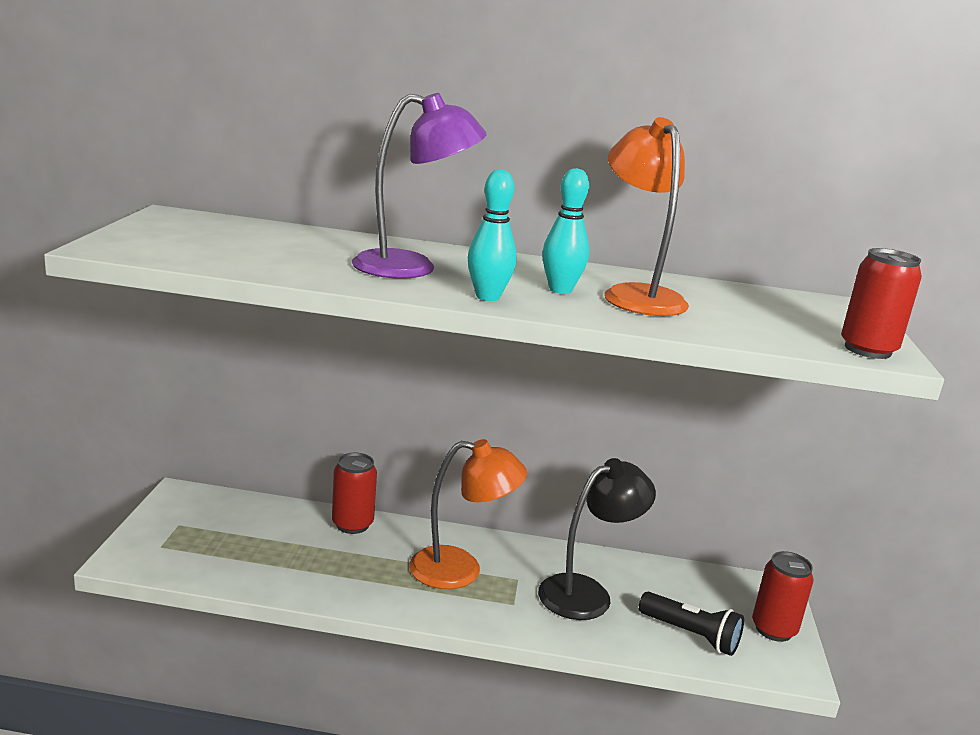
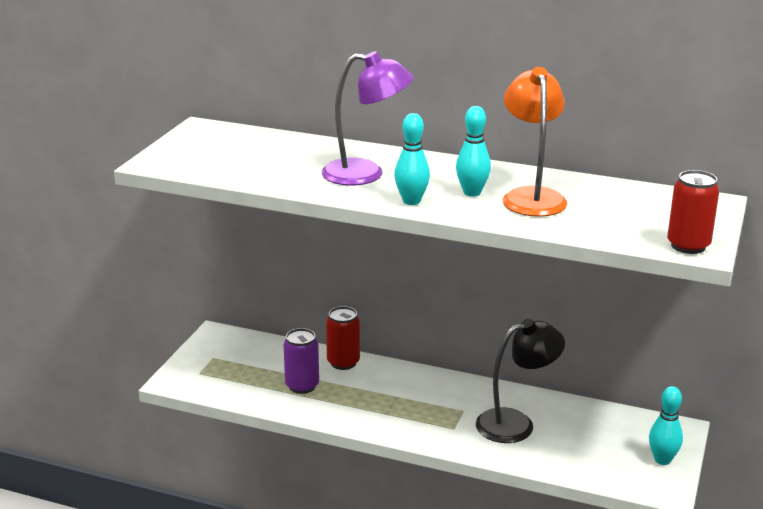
camera: 15 degrees right, 5 degrees up
(304, 557) = (302, 386): none -> purple can
(460, 570) = (419, 401): orange lamp -> none
(691, 635) = (589, 459): black flashlight -> none
(773, 629) = (662, 460): red can -> turquoise bowling pin

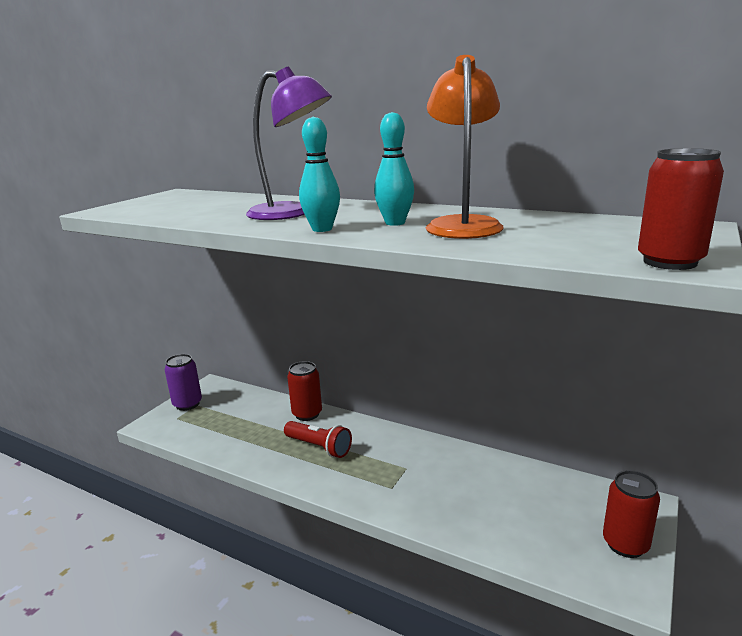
camera: 10 degrees right, 5 degrees down
(302, 386) = (260, 434): purple can -> purple can (187, 404)
(370, 395) = (319, 447): none -> red flashlight
(516, 423) = (458, 486): black lamp -> none
(662, 460) = (625, 544): turquoise bowling pin -> red can

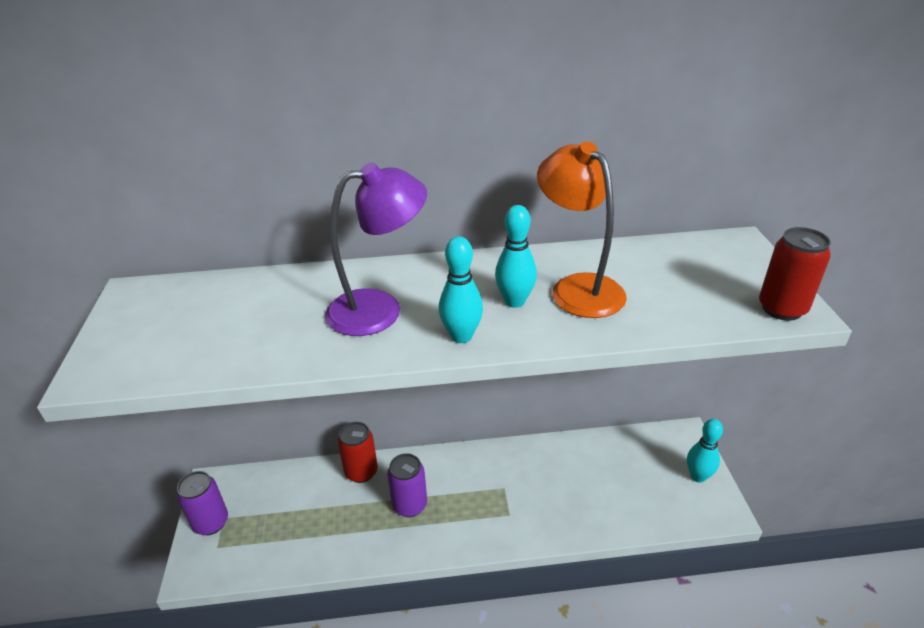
camera: 35 degrees left, 15 degrees up
(319, 447) = (409, 505): red flashlight -> purple can
(625, 544) = (698, 476): red can -> turquoise bowling pin

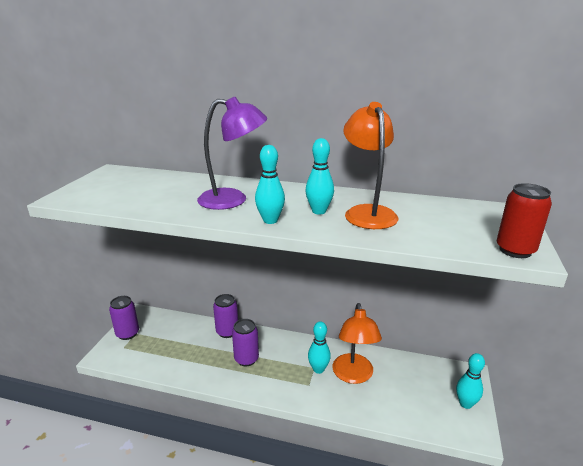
camera: 20 degrees right, 10 degrees down
(361, 472) = (227, 332): red can -> purple can
(511, 488) = (318, 369): none -> turquoise bowling pin
(557, 482) = (353, 375): none -> orange lamp

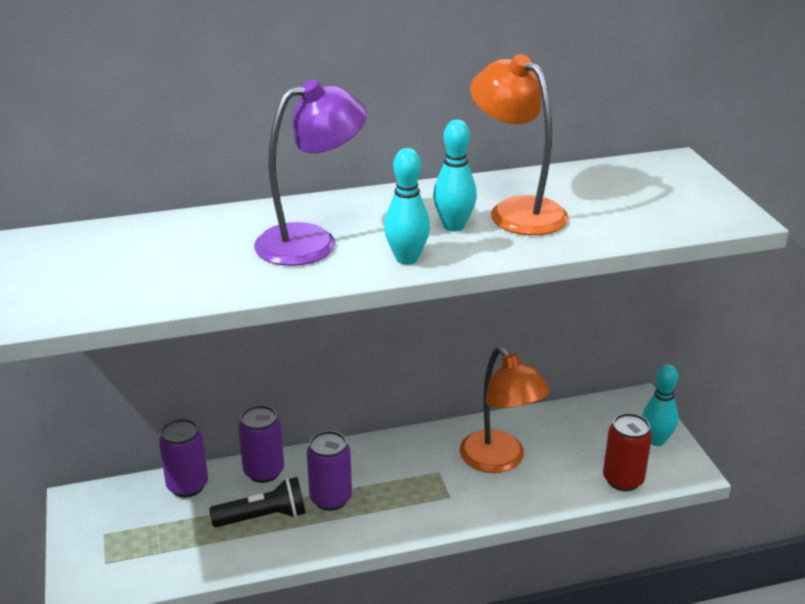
camera: 30 degrees left, 5 degrees up
(127, 333) = (89, 539): purple can -> purple can (187, 486)
(207, 355) = (264, 517): none -> black flashlight
(318, 369) = (446, 471): turquoise bowling pin -> none
(515, 250) = (722, 216): red can -> red can (623, 480)

